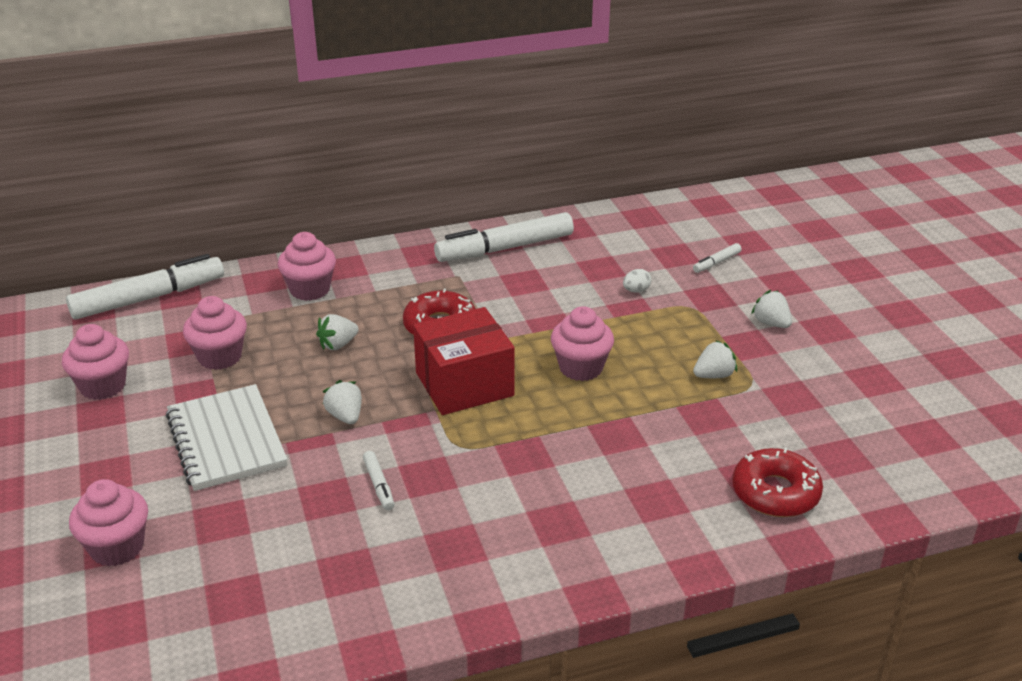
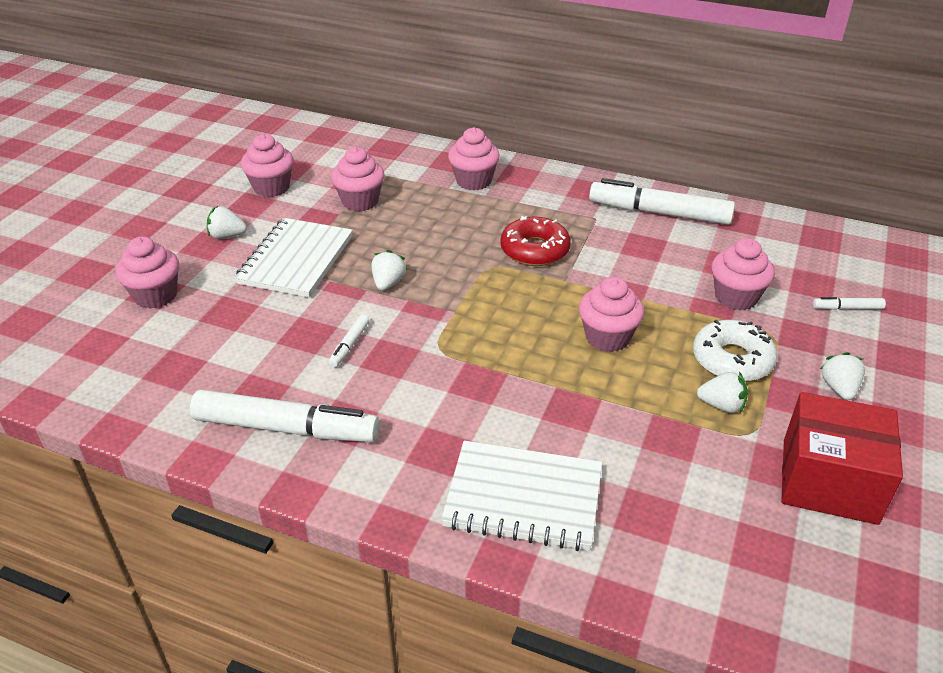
camera: 40 degrees right, 5 degrees up
(148, 298) = (365, 142): white marker -> white marker (285, 428)
(338, 345) = (445, 229): white strawberry -> white strawberry (227, 236)
(464, 384) = (499, 303): red box -> red box (829, 480)
(636, 290) = (736, 297): white egg -> pink cupcake
(660, 517) = (523, 498): none -> white notebook
(684, 339) = (732, 360): none -> white donut
(775, 492) = (654, 542): red donut -> none

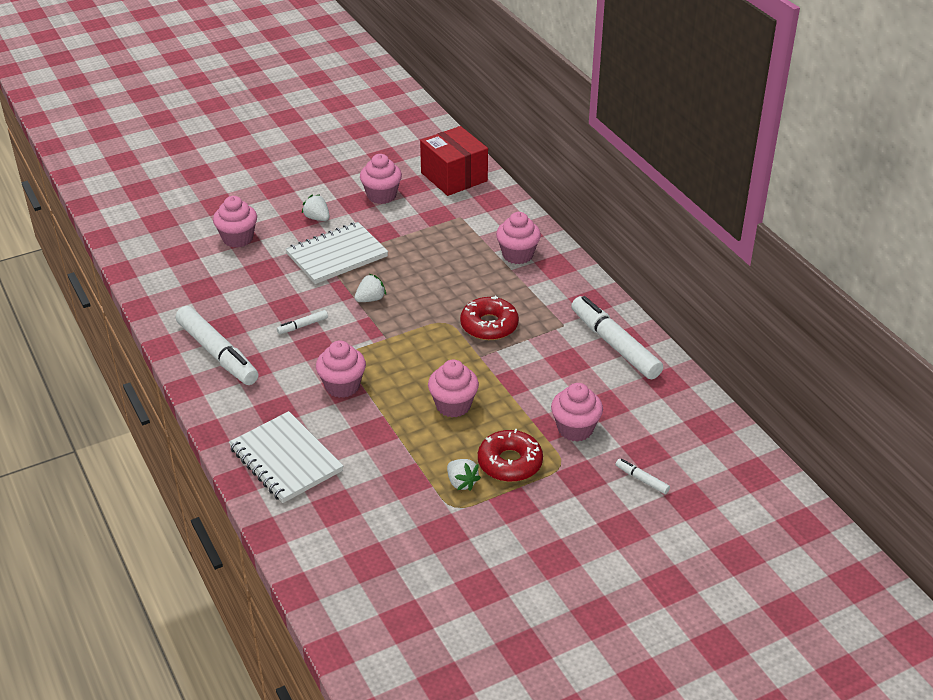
camera: 40 degrees right, 0 degrees up
(360, 201) = (423, 233): pink cupcake -> pink cupcake (342, 386)
(732, 360) = (510, 463): white donut -> red donut
(829, 480) = (459, 557): red box -> red box (454, 177)
(839, 388) = (550, 518): white strawberry -> none

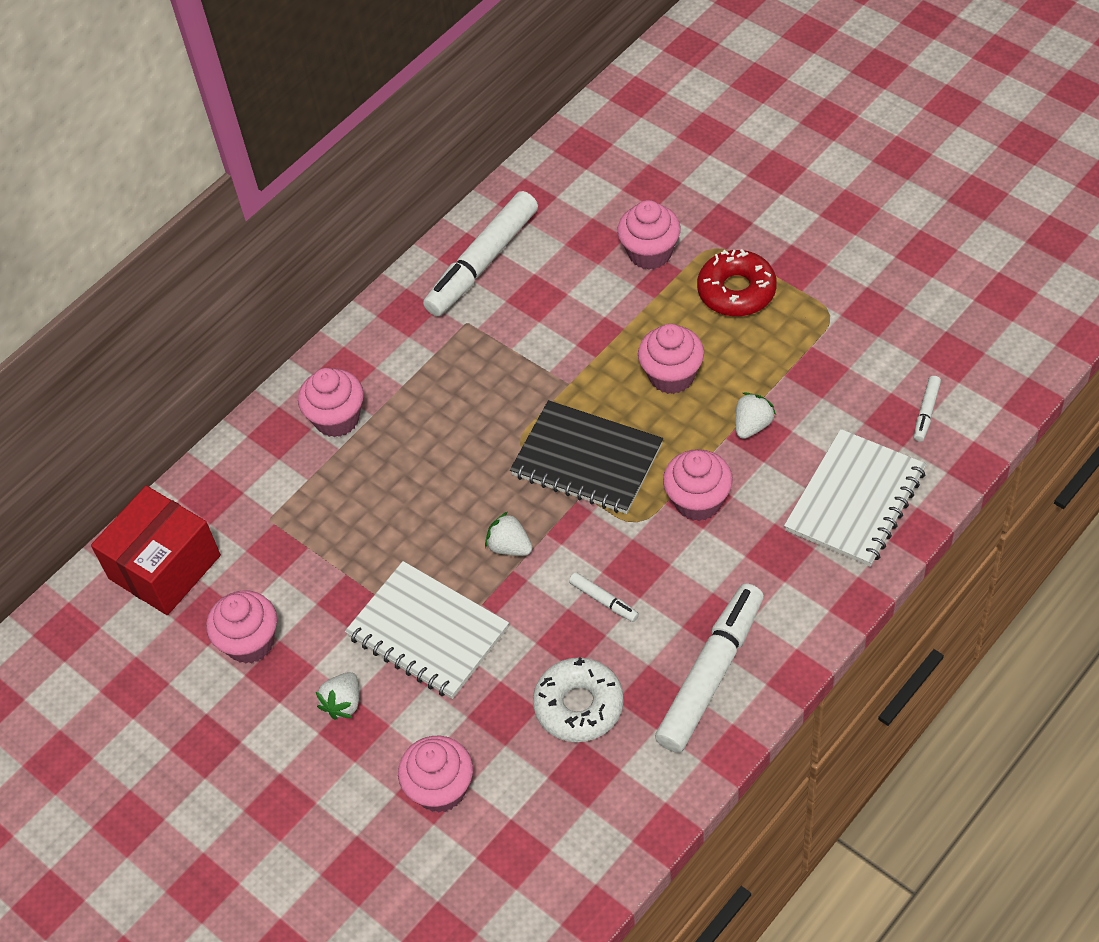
camera: 105 degrees left, 15 degrees up
(243, 298) = (579, 706): none -> white donut
(411, 347) = (587, 460): none -> black notebook
(461, 482) = (791, 321): white strawberry -> white strawberry (752, 425)
(489, 325) = (504, 395): red donut -> none
(642, 480) = (697, 176): white marker -> white marker (926, 412)

